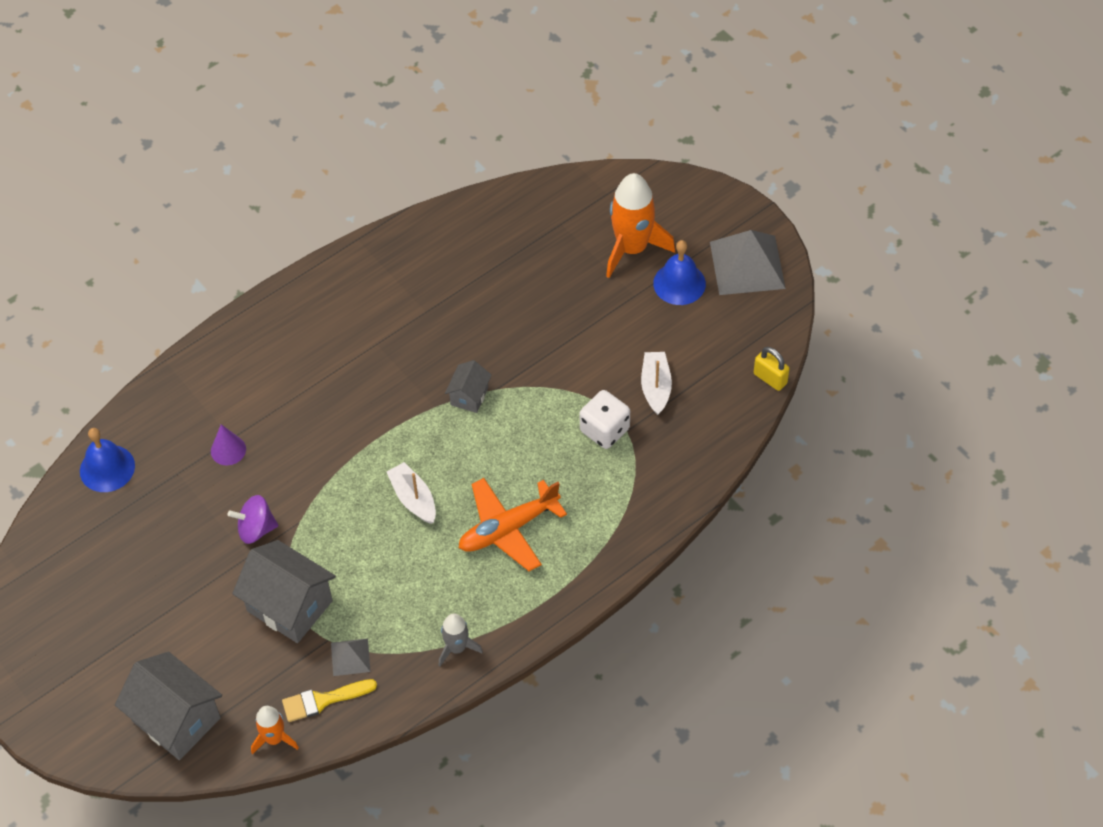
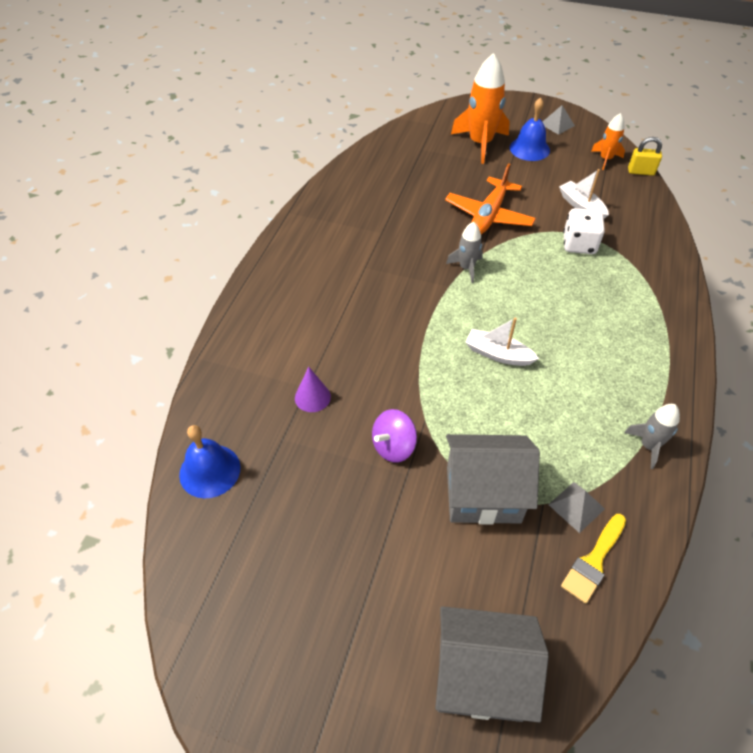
camera: 35 degrees left, 5 degrees down
(274, 739) = (589, 629): orange rocket -> orange rocket (605, 159)
(469, 396) = (466, 268): grey house -> grey rocket
(508, 529) = (588, 338): orange plane -> orange plane (489, 215)
(747, 265) = (557, 124): grey pyramid -> grey pyramid, size x0.50

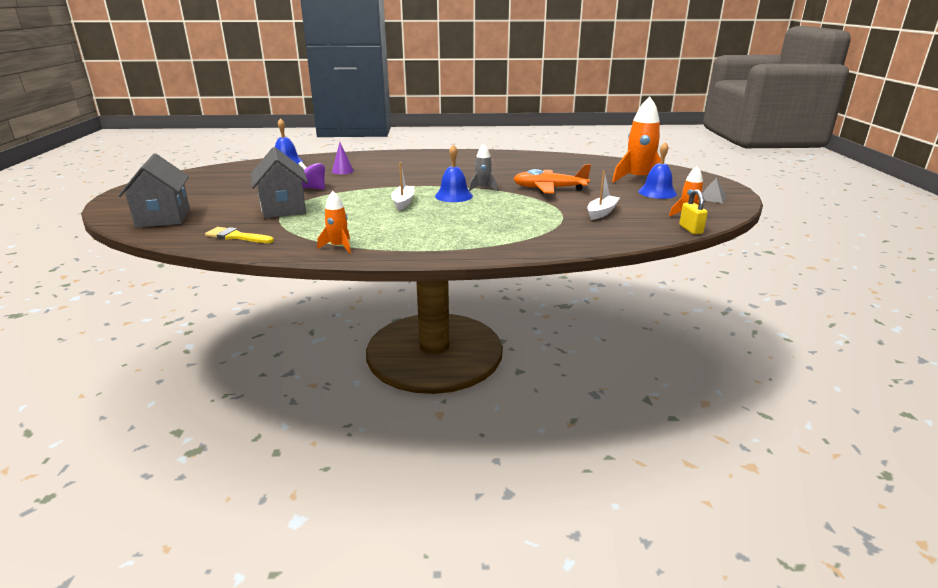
camera: 70 degrees right, 25 degrees down
(487, 301) = (453, 196): none -> blue bell
(576, 506) = (278, 230): grey pyramid -> none
(579, 244) = (548, 215): white dice -> none
(648, 445) = (339, 247): grey rocket -> orange rocket

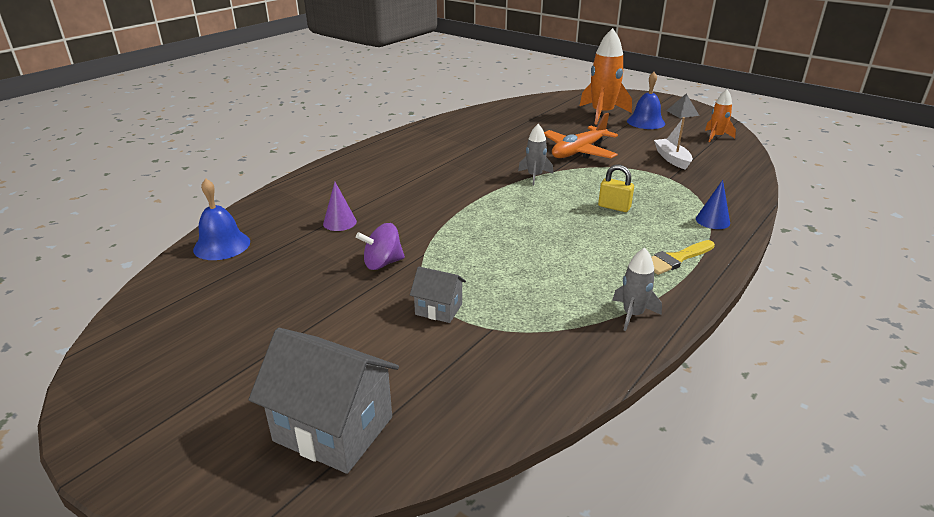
camera: 50 degrees left, 5 degrees up
(236, 236) = (513, 379): yellow brush -> yellow brush (676, 259)
(283, 208) = (438, 309): grey house -> grey house, size x0.53
(339, 247) = (632, 314): orange rocket -> grey rocket
(403, 202) = (523, 228): white boat -> none
(453, 196) = (538, 197): blue bell -> none
(513, 243) = (712, 221): none -> blue cone
(690, 229) = (747, 148): yellow padlock -> yellow padlock (614, 207)

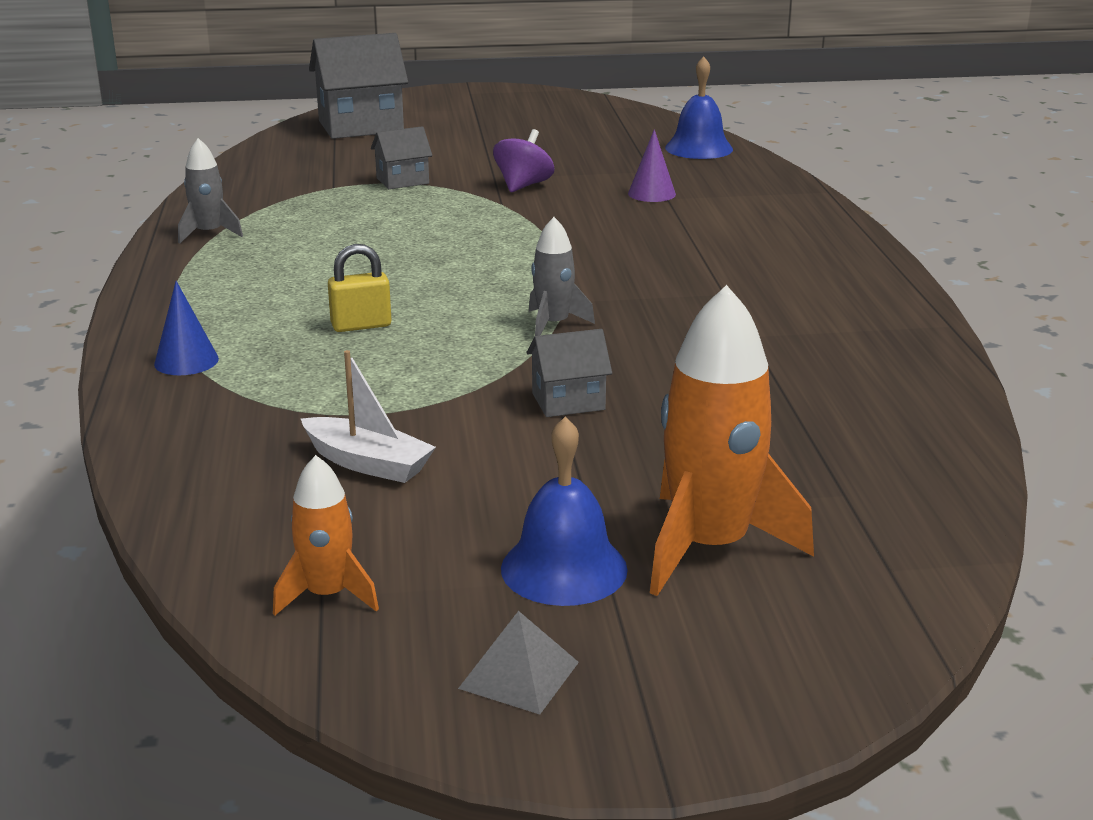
camera: 135 degrees right, 5 degrees down
(578, 151) = (568, 401): orange plane -> grey house
(676, 259) = (203, 294): yellow brush -> none

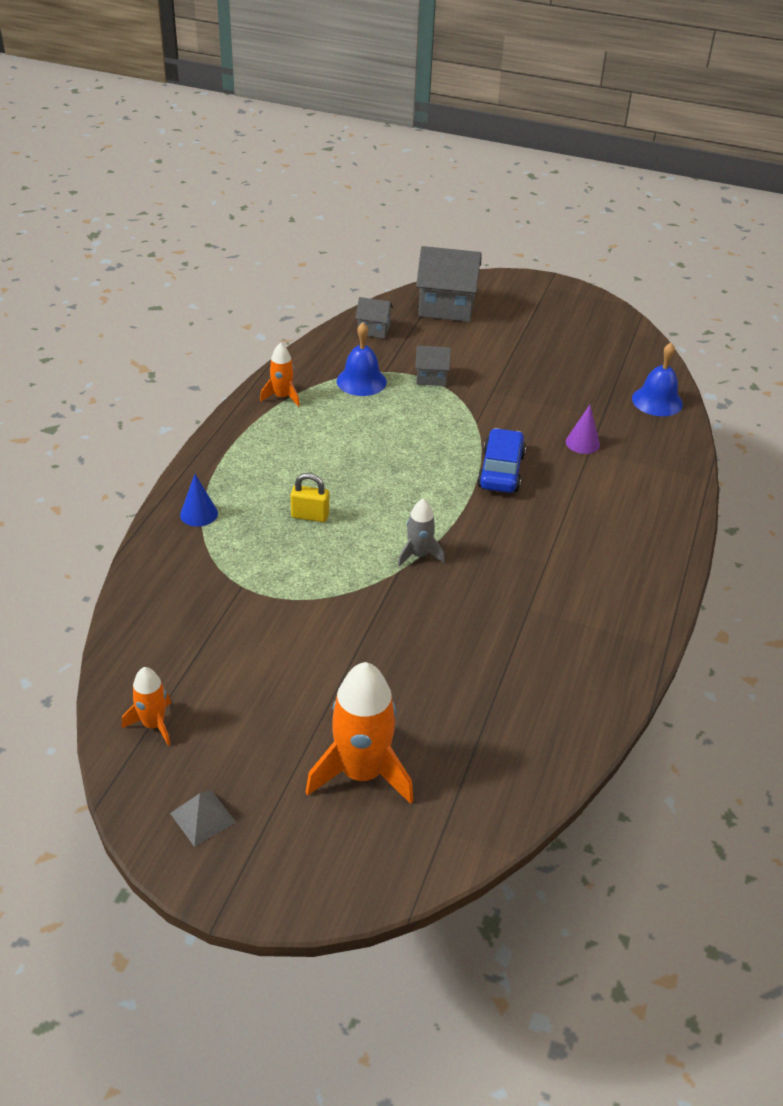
camera: 25 degrees right, 15 degrees up
(209, 233) = (282, 397): grey rocket -> orange rocket
(367, 463) = (236, 635): white boat -> none
(523, 186) = (504, 407): purple spinning top -> none
(564, 568) = (276, 755): blue bell -> blue bell (361, 381)
(568, 401) = (376, 626): grey house -> grey house (373, 330)
(578, 234) = (501, 471): none -> blue car

